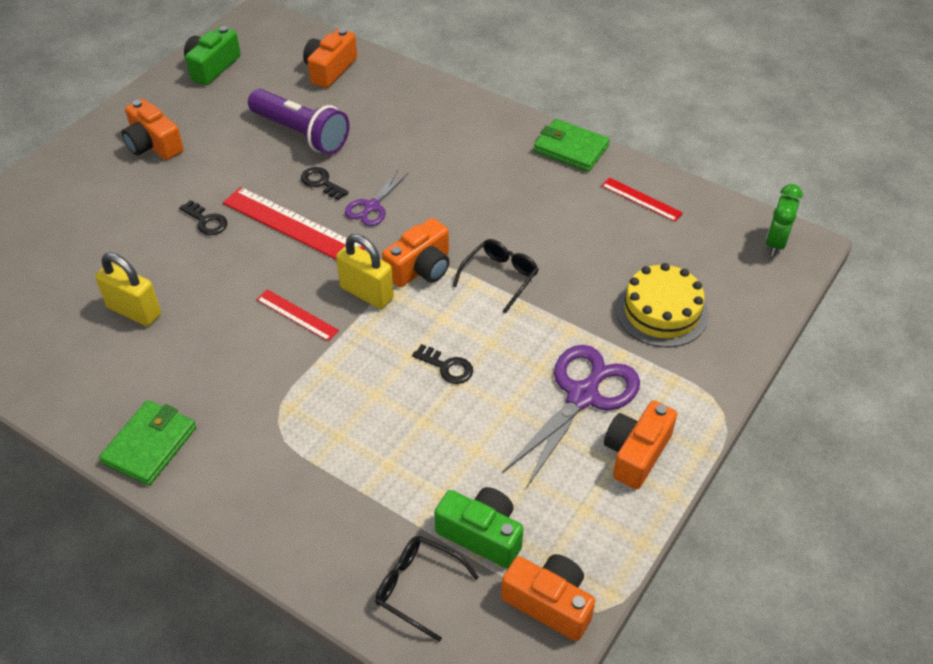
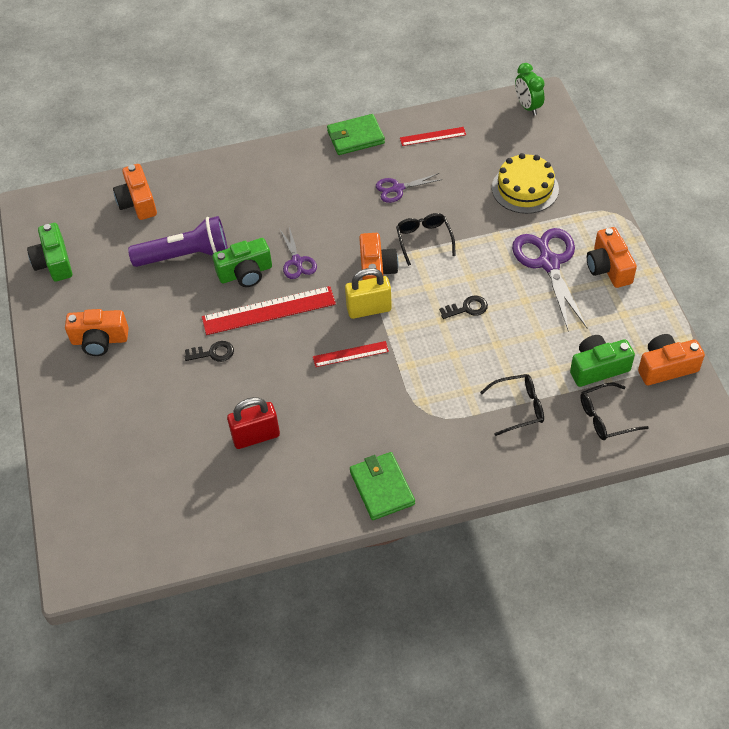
camera: 45 degrees left, 5 degrees up
(134, 311) = (256, 436): yellow padlock -> red padlock
(321, 182) = (245, 273): black key -> green camera
(356, 495) = (519, 407): none -> black glasses
(543, 217) = (398, 189): none -> purple scissors

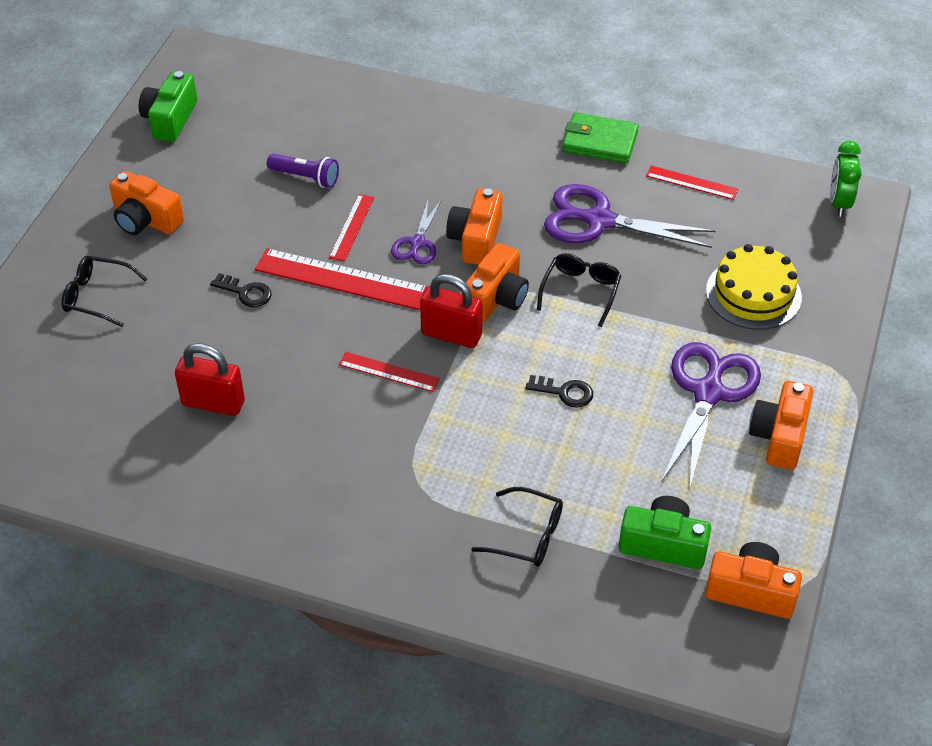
camera: 30 degrees right, 5 degrees down
(138, 202) = (305, 99): orange camera -> orange camera (476, 239)
(185, 255) = (306, 177): purple flashlight -> purple flashlight, size x0.58
(245, 273) = (352, 227): green camera -> red ruler
(369, 309) = (451, 334): yellow padlock -> red padlock
(382, 488) = (296, 534): green wallet -> none
(398, 189) = (599, 220): purple scissors -> purple scissors, size x1.83
(606, 417) = (623, 606): black glasses -> black glasses (97, 296)

